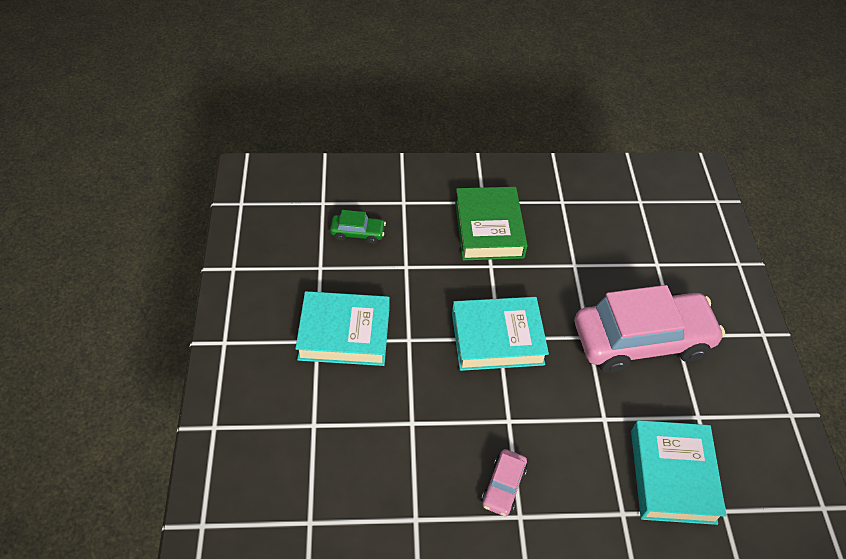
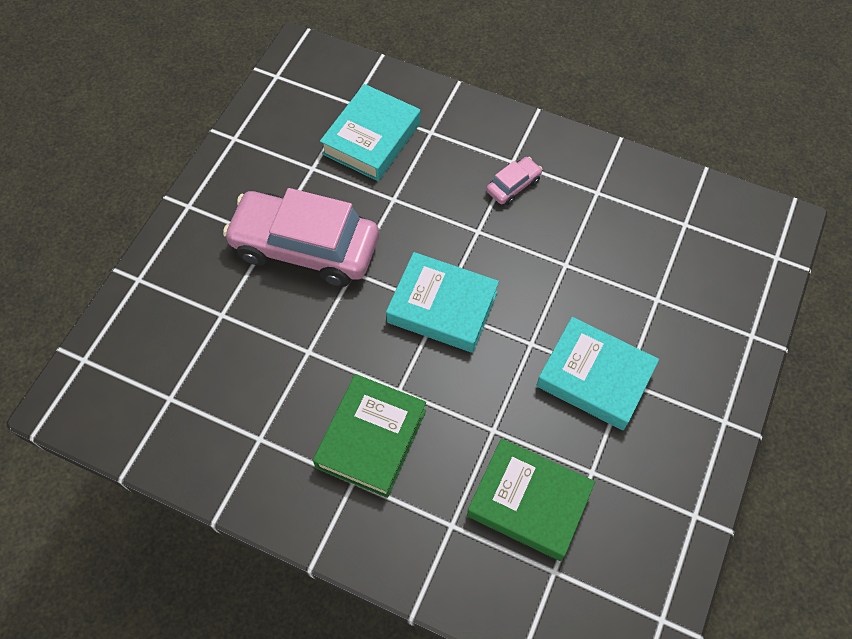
camera: 150 degrees left, 10 degrees up
(358, 233) = (529, 502): green car -> green book

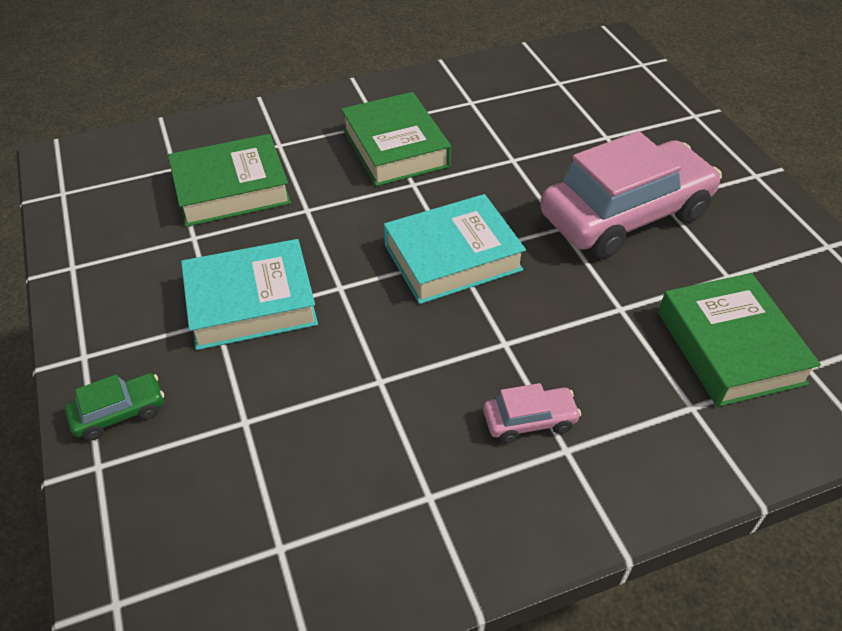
camera: 135 degrees right, 15 degrees down
(372, 138) = (730, 347): turquoise book -> green book
(513, 186) = (529, 421): pink car -> pink car turned 105 degrees counterclockwise
(723, 360) = (119, 413): none -> green car

